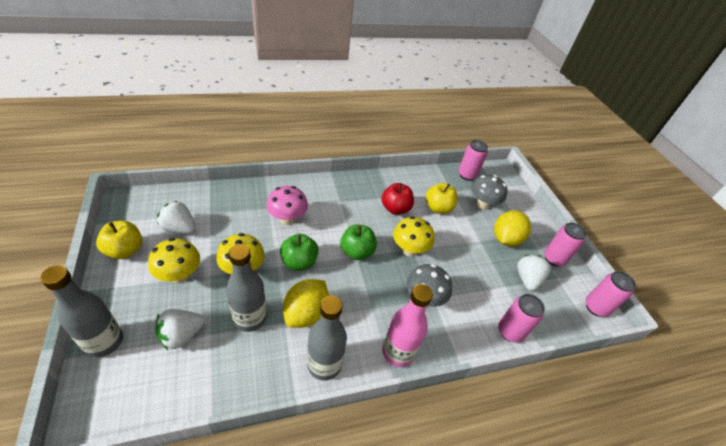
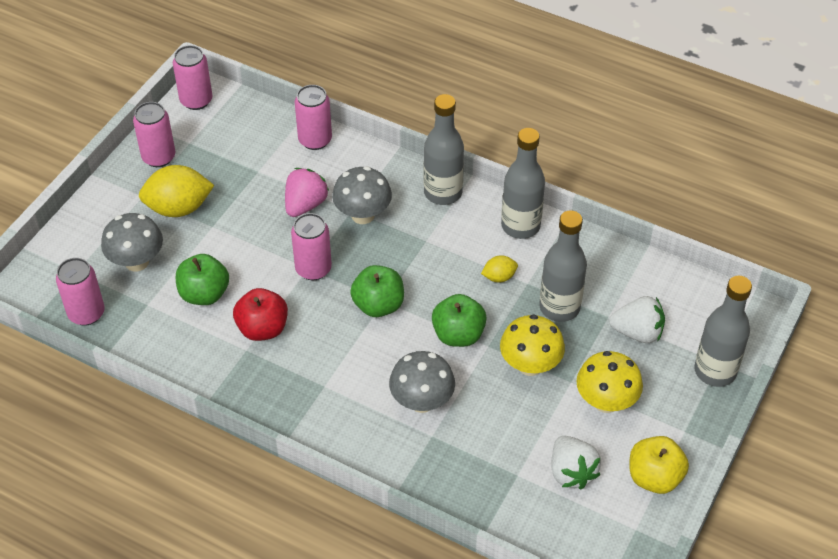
camera: 130 degrees left, 5 degrees up
(287, 219) = (422, 401): pink mushroom -> grey mushroom
(306, 313) = (499, 277): yellow lemon -> yellow lemon, size x0.50
(398, 352) = (443, 193): pink bottle -> grey bottle
(409, 250) = (313, 269): yellow mushroom -> pink can
(438, 208) = (204, 294): yellow apple -> green apple
(458, 283) = (305, 205): none -> pink strawberry
(527, 279) = (224, 161): white strawberry -> none

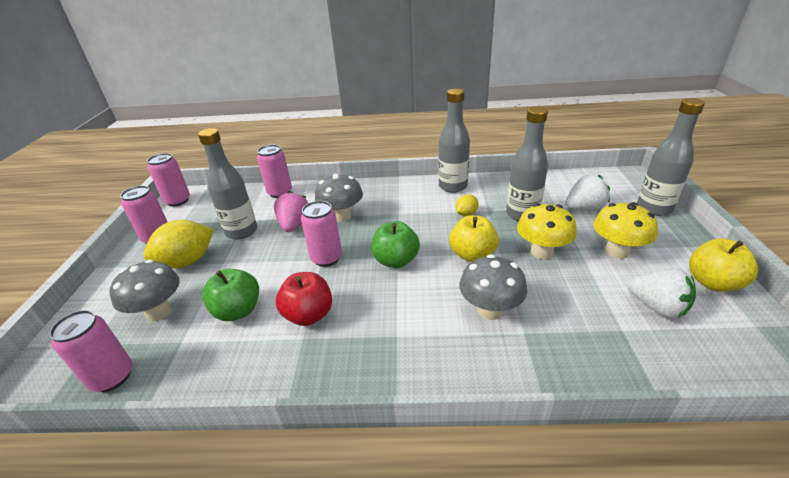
camera: 25 degrees left, 15 degrees down
(443, 193) = (388, 188): grey bottle -> grey bottle (241, 232)
(458, 335) = (472, 255): green apple -> yellow apple

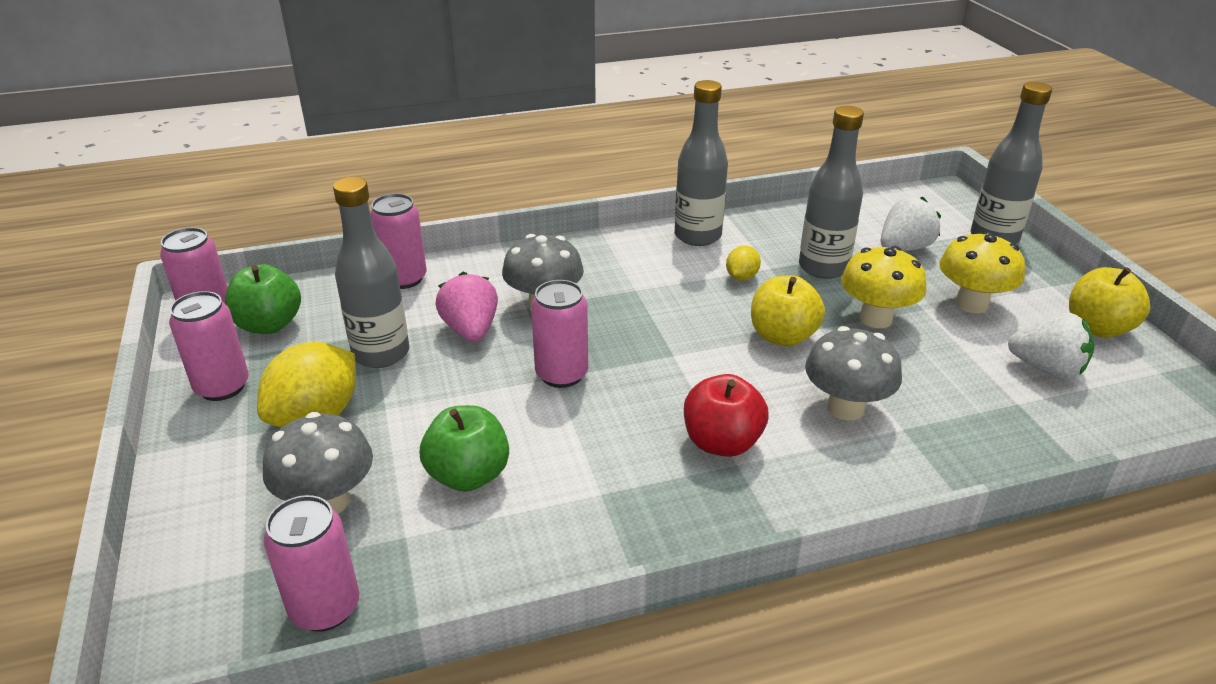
camera: 20 degrees left, 0 degrees up
(309, 315) = (589, 460): red apple -> red apple (722, 442)
(396, 260) = (674, 361): green apple -> green apple (269, 325)

